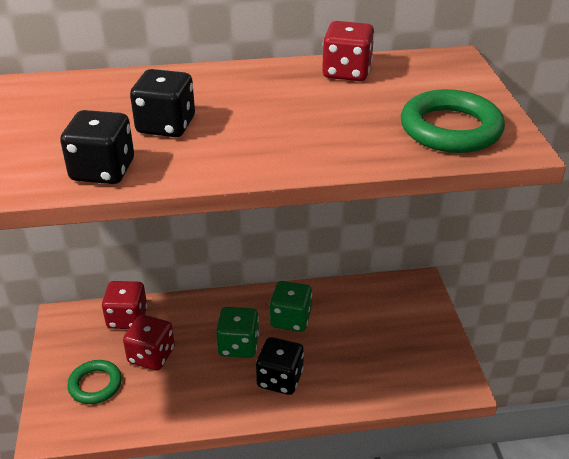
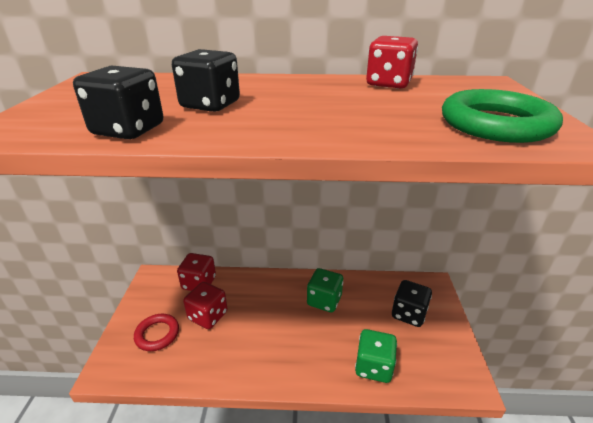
camera: 10 degrees right, 5 degrees down
(95, 385) = (157, 334): green ring -> red ring
(238, 345) = (278, 317): green dice -> green dice (373, 366)
(280, 379) = (306, 352): black dice -> black dice (408, 314)

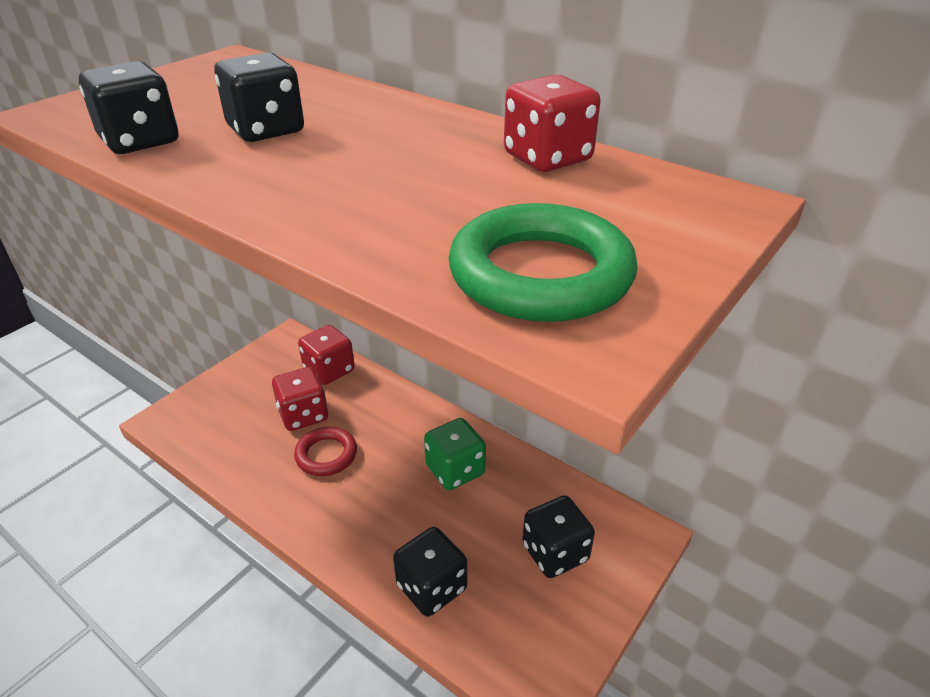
camera: 35 degrees right, 5 degrees up
(157, 334) = (237, 408): red ring -> red ring (326, 455)
(373, 366) = (431, 587): green dice -> black dice

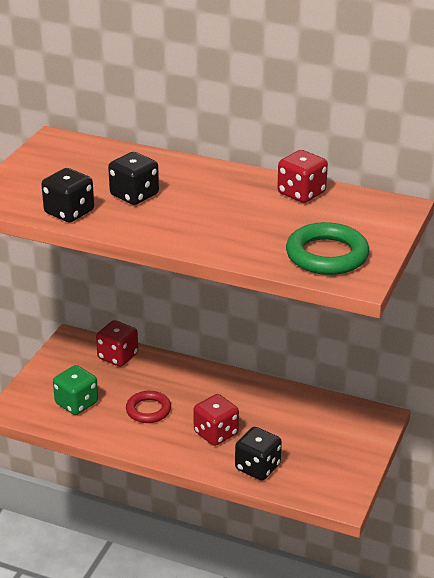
camera: 15 degrees left, 5 degrees down
(303, 415) = (116, 389): red dice -> red dice (216, 433)
(455, 470) = (244, 403): green dice -> green dice (76, 403)
(555, 553) = (327, 436): black dice -> none

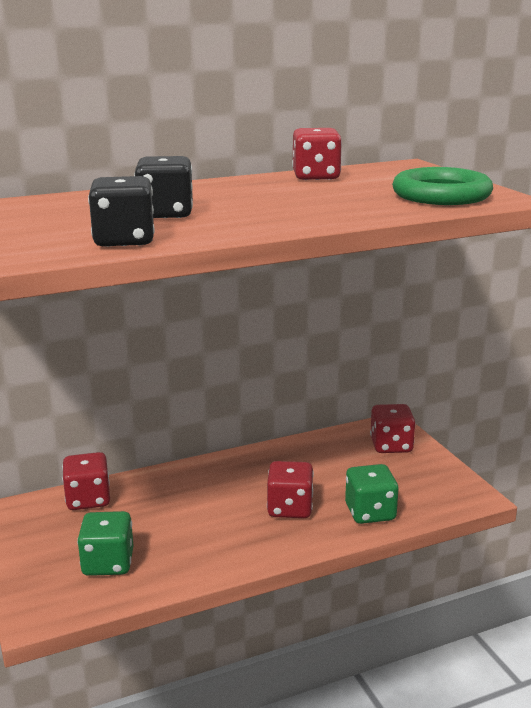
camera: 45 degrees left, 10 degrees down
(148, 410) = (195, 526): red ring -> none
(257, 467) = (370, 512): black dice -> green dice
(352, 432) = (391, 445): none -> red dice

